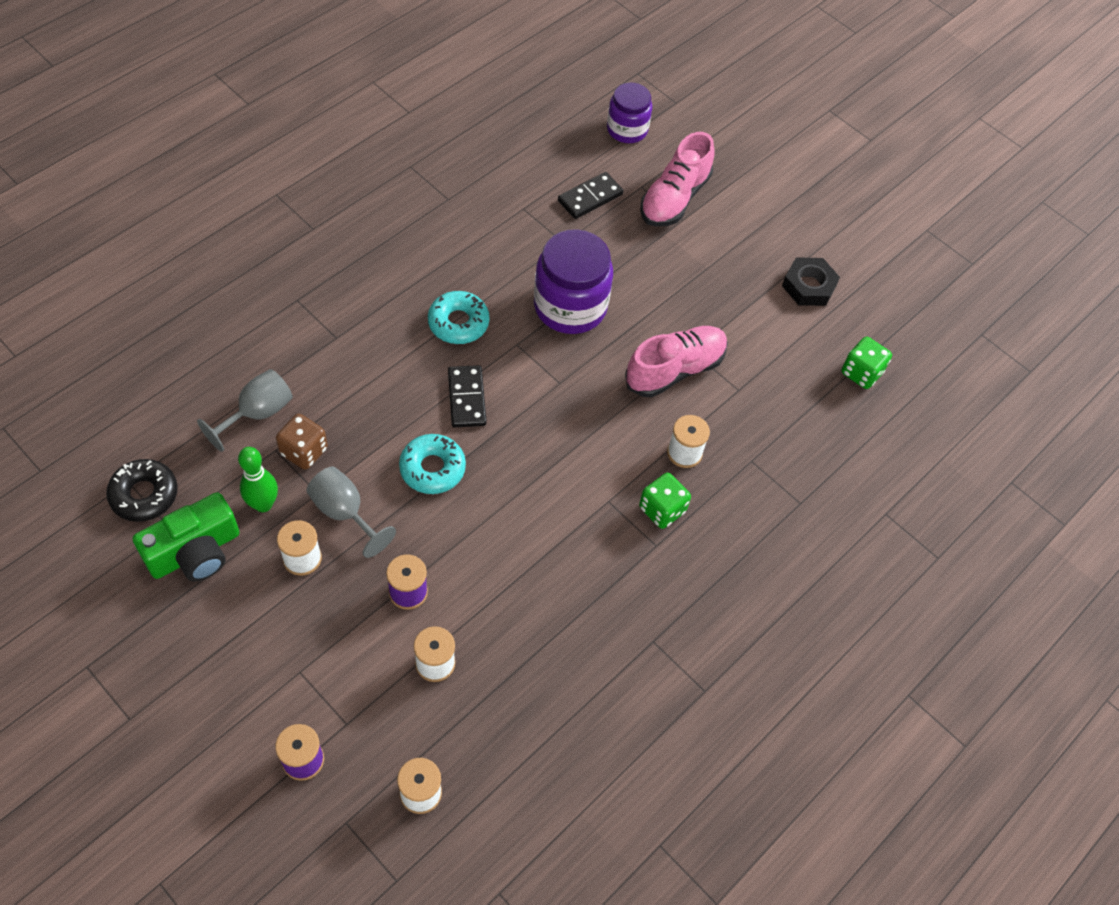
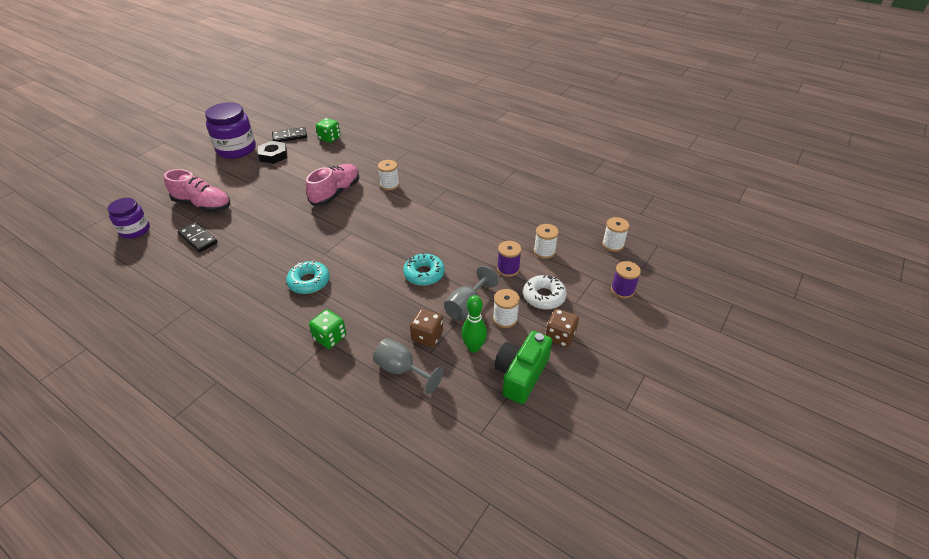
camera: 95 degrees left, 15 degrees down
(144, 495) = (488, 419): black donut -> none
(195, 552) = (521, 374): green camera -> green camera turned 105 degrees counterclockwise
(241, 624) = (560, 336): none -> brown dice
(329, 628) = (544, 296): none -> white donut
(467, 398) = (369, 268): black domino -> black domino (290, 136)
(570, 306) = (292, 236): purple jar -> purple jar (236, 149)
(662, 509) = (426, 189): green dice -> green dice (330, 337)
(675, 370) = (336, 193): pink shoe -> pink shoe turned 75 degrees clockwise

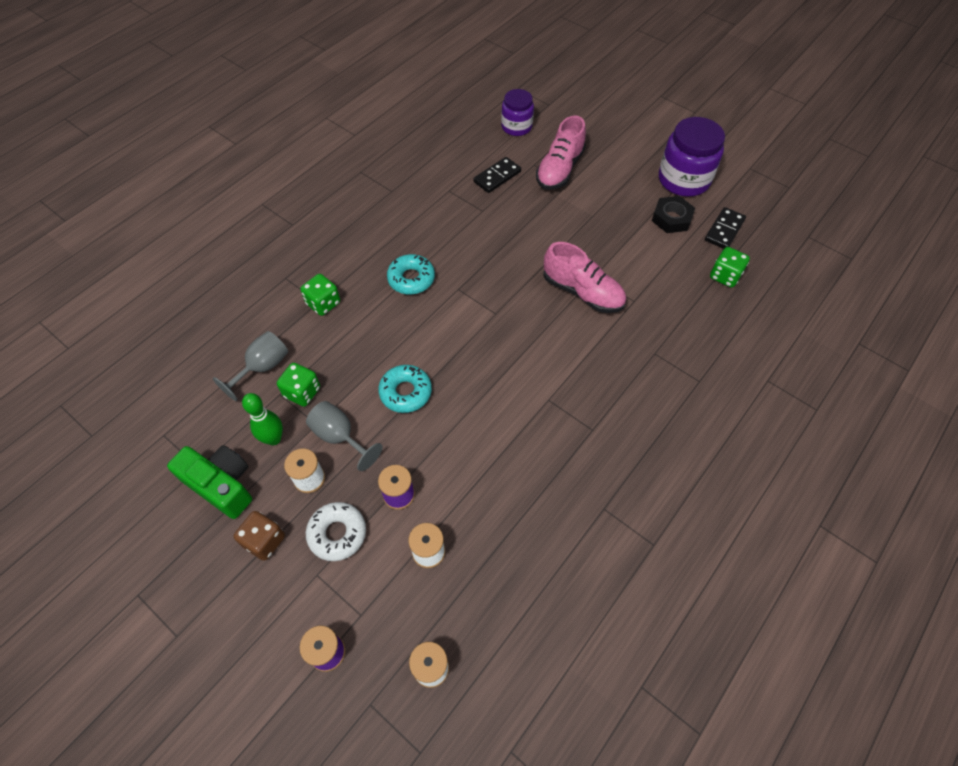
camera: 95 degrees right, 15 degrees up
(290, 136) = (724, 230): black domino -> black domino turned 45 degrees clockwise
(389, 185) = (601, 354): white spool -> none
(427, 336) = (302, 392): brown dice -> green dice

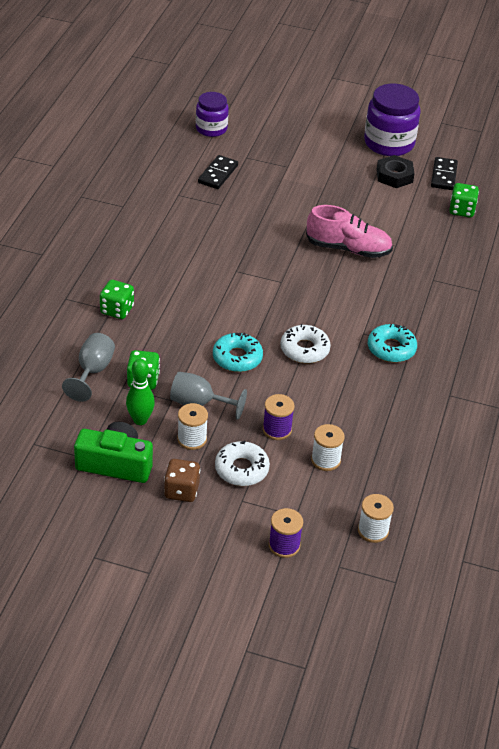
camera: 25 degrees left, 15 degrees down
(411, 279) = (188, 272): turquoise donut -> turquoise donut (391, 348)
(477, 402) = (304, 349): none -> white donut
(559, 170) = (273, 157): pink shoe -> none

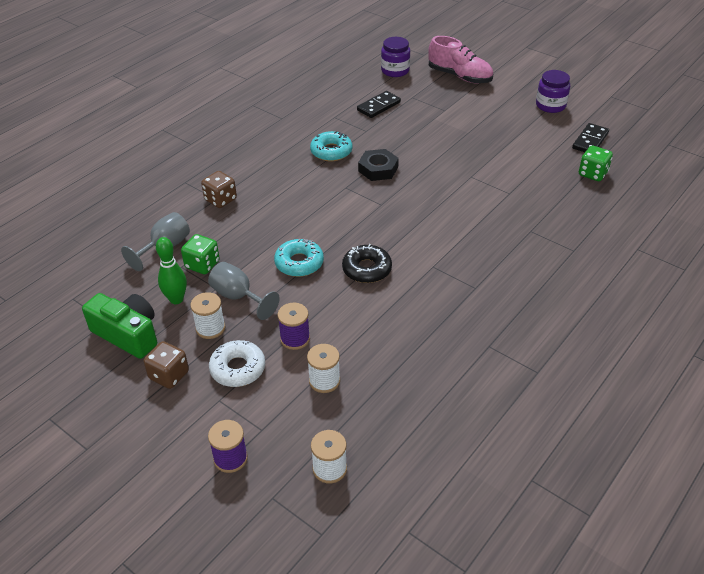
camera: 25 degrees right, 0 degrees up
(117, 310) = (220, 200): green dice -> brown dice
(304, 349) = (367, 269): white donut -> black donut
(348, 249) = (461, 188): pink shoe -> pink shoe (459, 76)
(389, 143) = (550, 105): purple jar -> purple jar, size x0.62
(391, 348) = (452, 287): turquoise donut -> turquoise donut (331, 151)
(394, 176) = (541, 133): black nut -> black nut (378, 169)

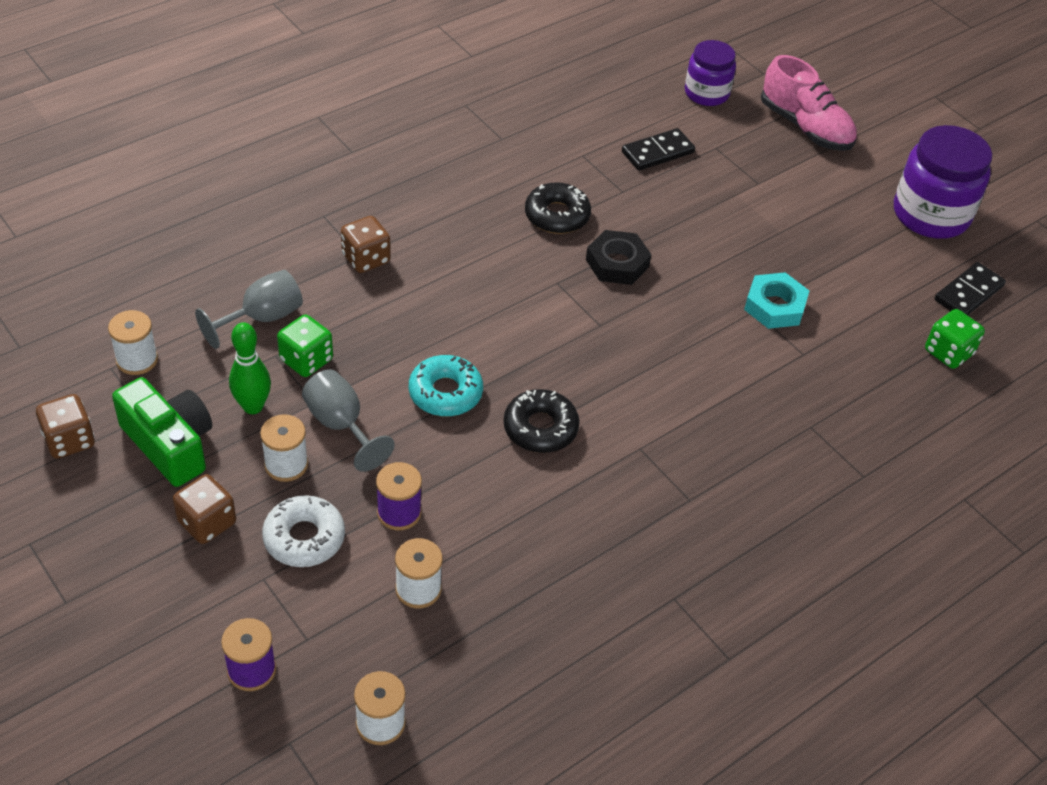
camera: 10 degrees right, 5 degrees up
(57, 348) = (69, 440): none -> brown dice
(89, 290) = (137, 360): none -> white spool
(331, 151) = (557, 215): turquoise donut -> black donut
(481, 171) = (775, 306): none -> turquoise nut
(550, 105) = (931, 214): purple jar -> purple jar, size x1.60

